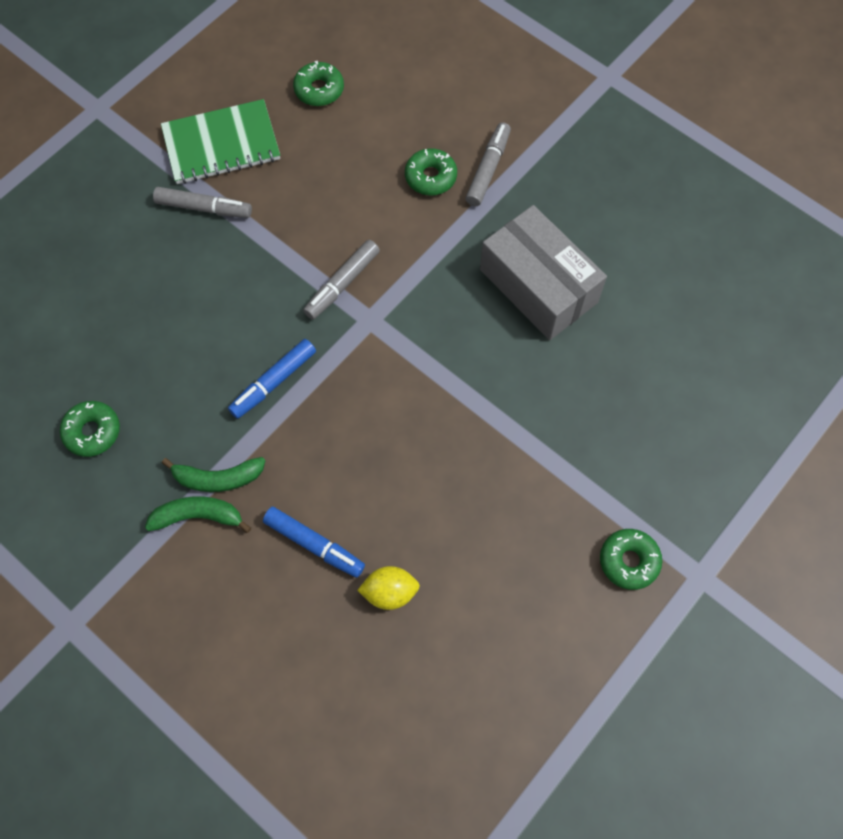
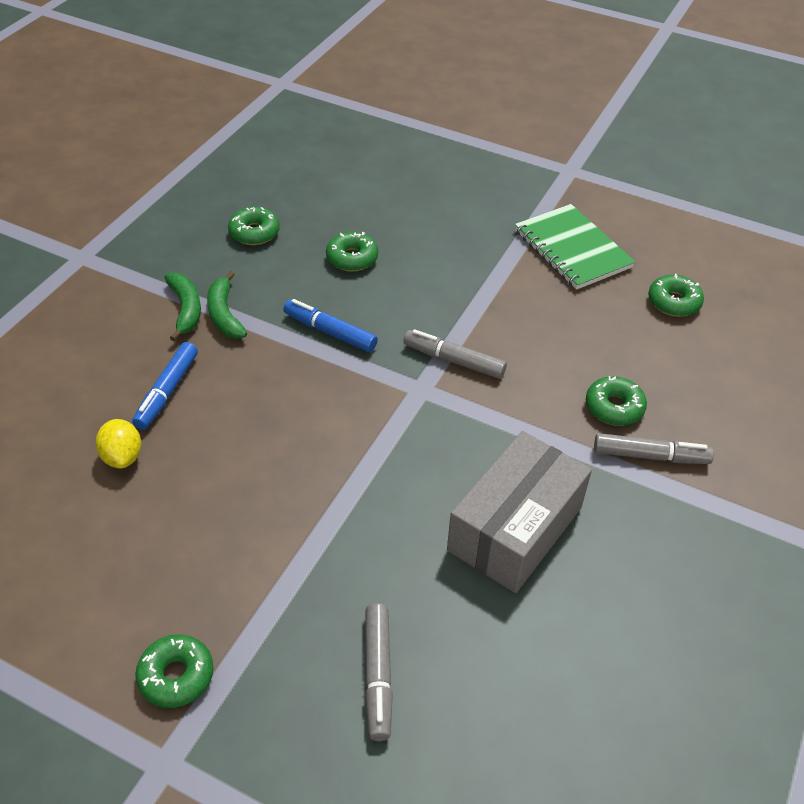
camera: 75 degrees right, 20 degrees down
(169, 342) = (352, 258): none -> green donut
(204, 208) = (498, 252): grey marker -> grey marker (377, 675)

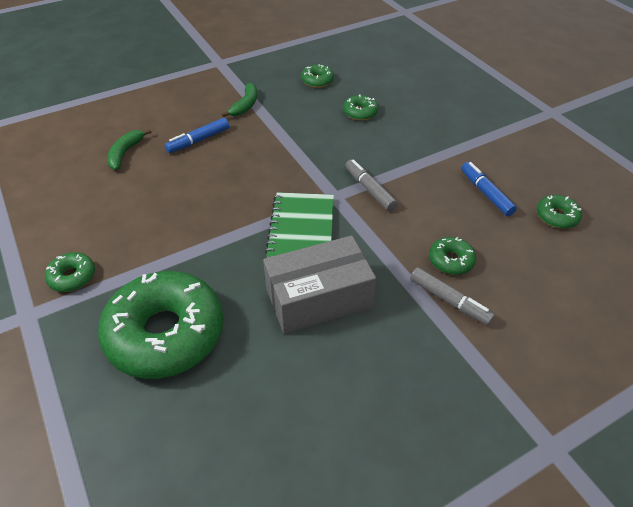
camera: 35 degrees right, 0 degrees up
(122, 457) = (148, 162): yellow lemon -> none
(224, 314) = (262, 115): green banana -> green banana (125, 153)
(330, 332) = (311, 145): blue marker -> blue marker (486, 193)
(377, 675) = (165, 333): grey marker -> green donut
(572, 249) = (509, 158): green notebook -> green notebook (302, 229)

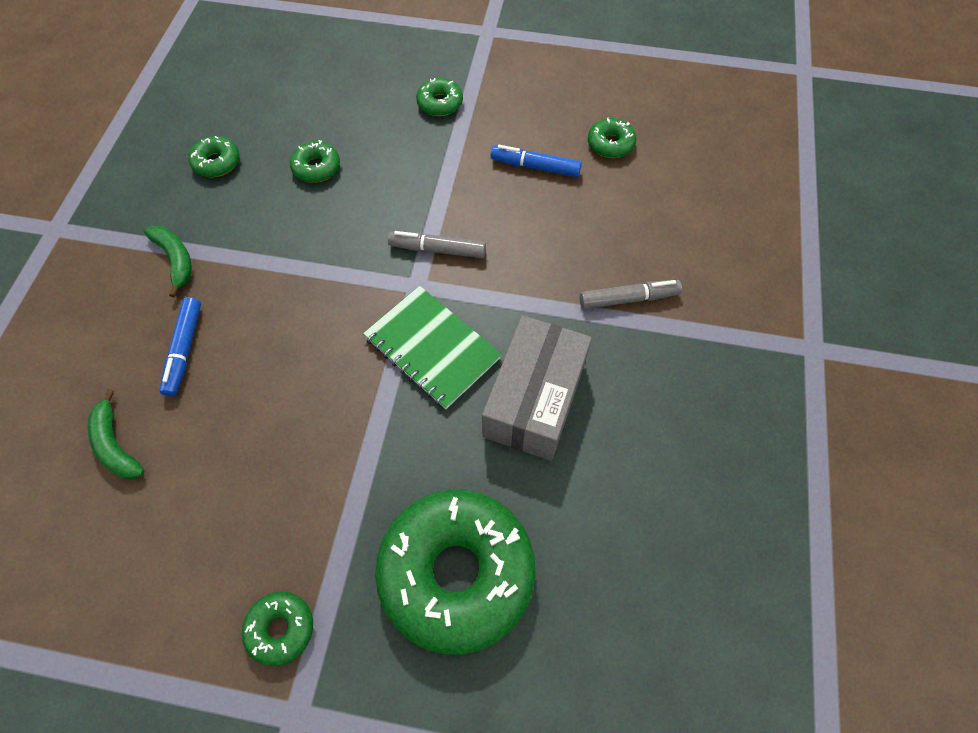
camera: 50 degrees left, 15 degrees up
(451, 260) = (587, 260): green donut -> green donut (440, 103)

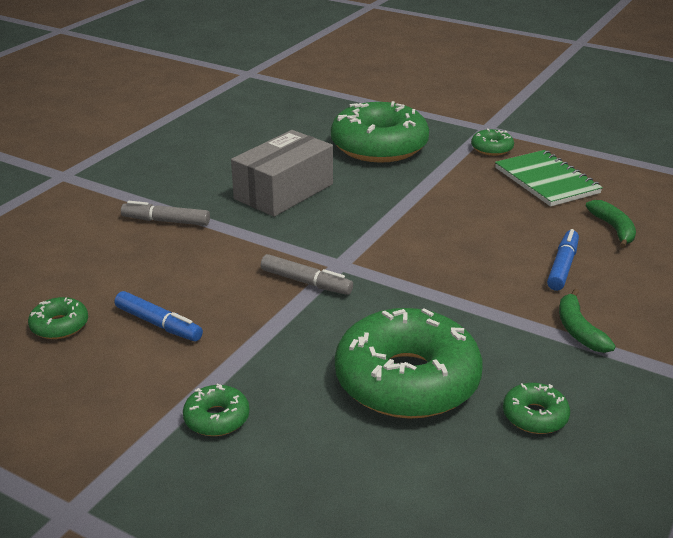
camera: 160 degrees left, 30 degrees down
(316, 168) = (407, 380): green donut -> green donut, size x2.32
(432, 348) = (345, 227): green notebook -> green notebook (546, 181)

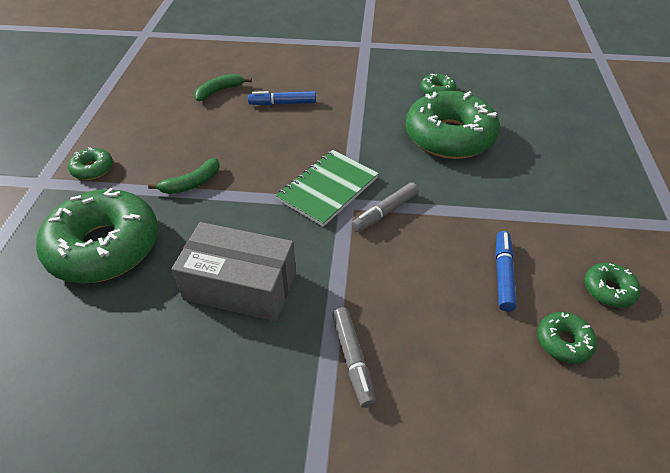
camera: 115 degrees left, 15 degrees up
(217, 418) = (554, 199): green donut -> green donut (608, 290)
(306, 282) = (385, 212): grey marker -> grey marker turned 135 degrees counterclockwise
(546, 181) = (152, 129): green notebook -> green notebook (328, 189)
(579, 330) = (350, 89): green banana -> green banana (192, 183)

